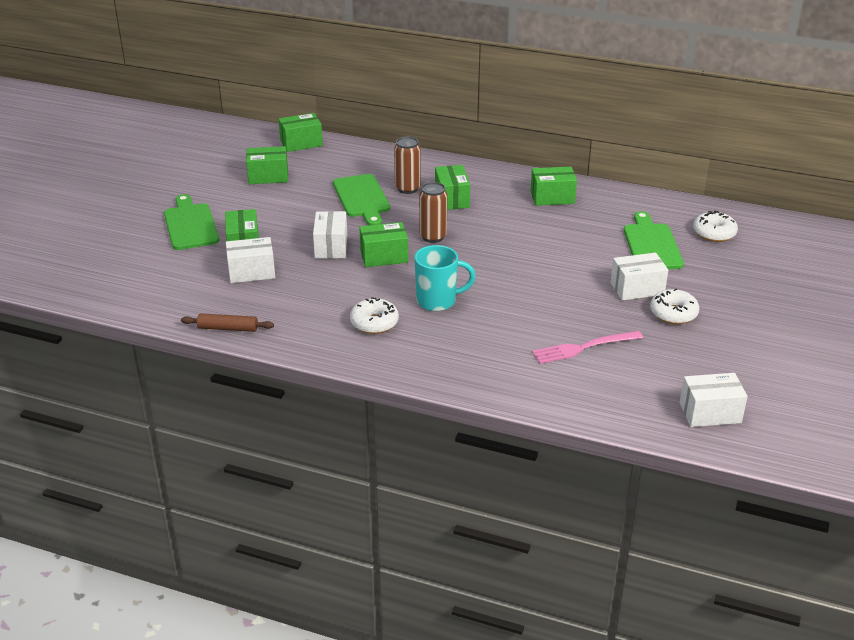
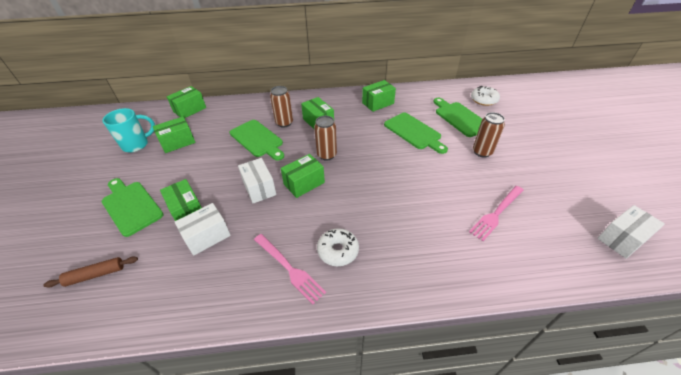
camera: 25 degrees left, 10 degrees up
(228, 328) = (215, 312): brown rolling pin -> brown rolling pin (95, 275)
(315, 321) = (290, 269): none -> pink fork
(438, 301) = (369, 210): turquoise mug -> turquoise mug (136, 144)
(568, 243) = (414, 132): none -> green cutting board
(637, 289) = (482, 152): white box -> brown can
(673, 313) = (519, 163): white donut -> none

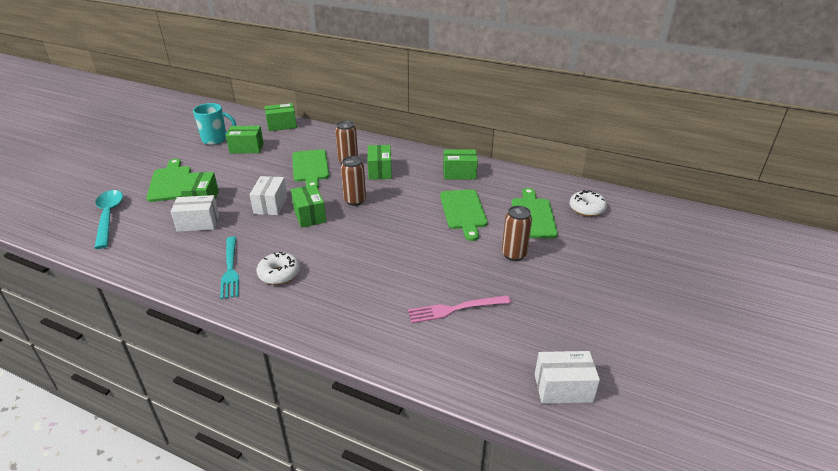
camera: 30 degrees right, 10 degrees down
(95, 275) = (109, 217): brown rolling pin -> turquoise spoon
(290, 269) = (230, 270): pink fork -> turquoise fork
(304, 183) = (309, 215): green box -> green box turned 75 degrees clockwise

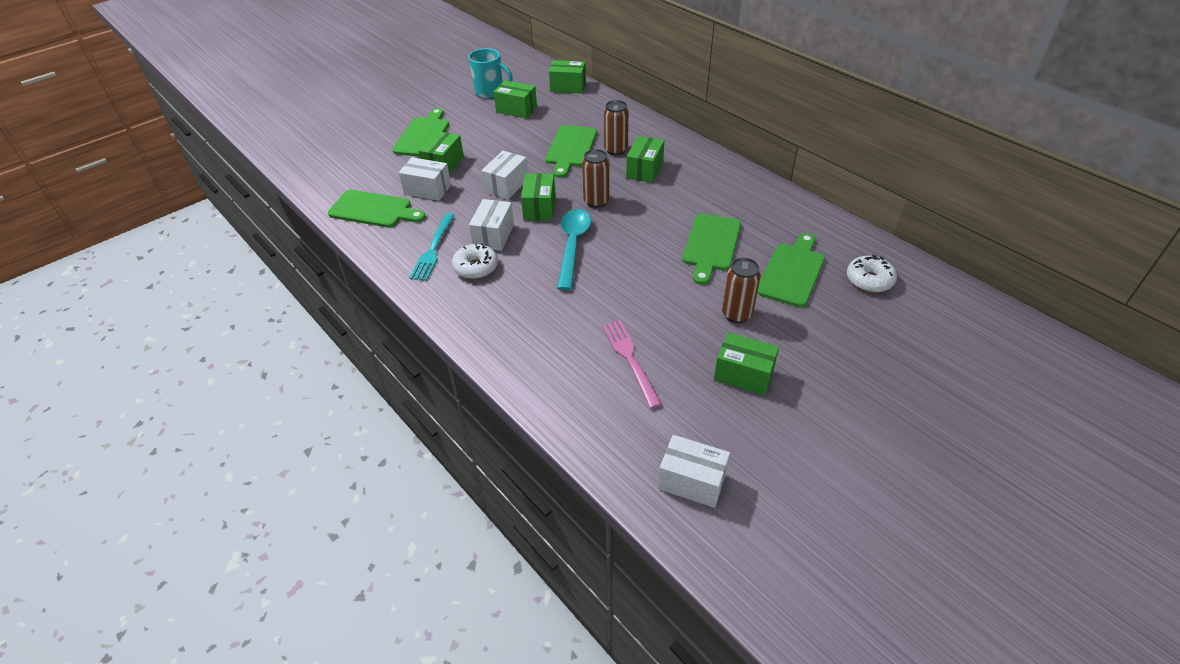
camera: 25 degrees right, 10 degrees up
(109, 217) = (351, 163): turquoise spoon -> turquoise spoon (572, 246)
(153, 250) = (374, 210): none -> green cutting board
(281, 245) = (493, 236): none -> white box
(454, 309) = (629, 358): pink fork -> pink fork turned 60 degrees clockwise
(459, 173) = (736, 194): green box -> green box (743, 375)

